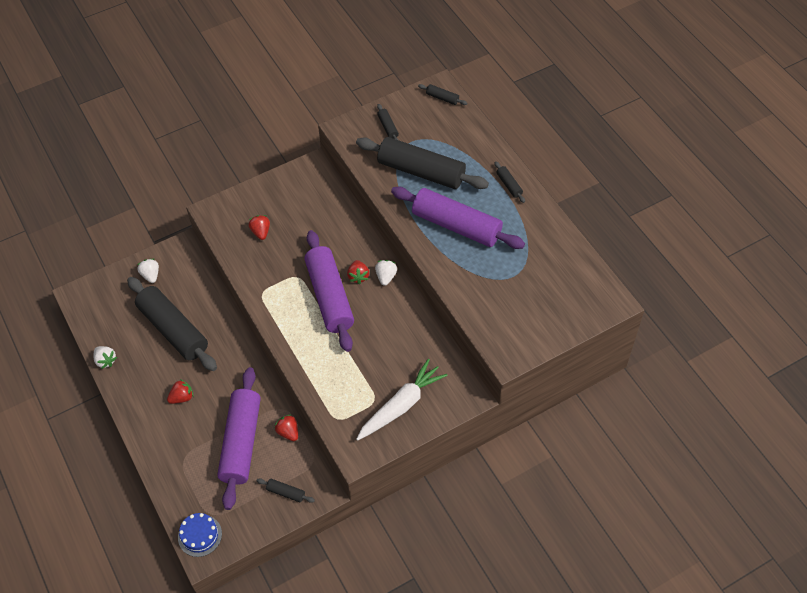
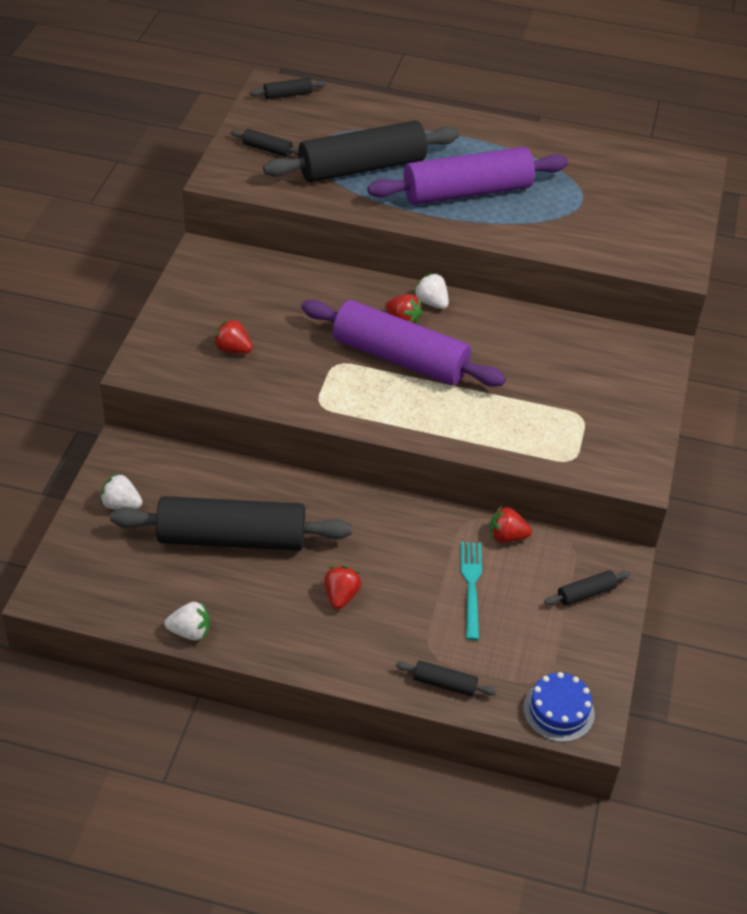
camera: 50 degrees left, 10 degrees down
(241, 442) = (471, 586): purple rolling pin -> turquoise fork
(401, 405) = (613, 401): white carrot -> none
(509, 185) = (465, 130): black rolling pin -> black rolling pin (444, 684)

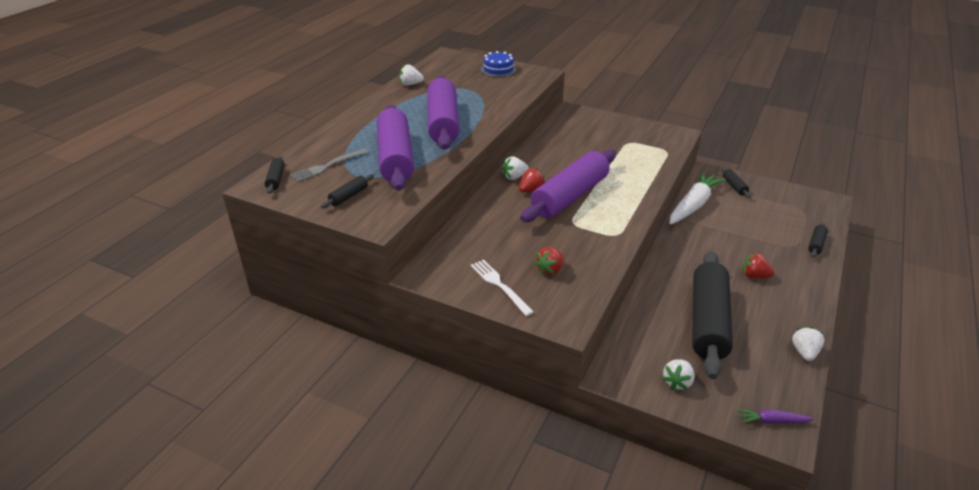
camera: 75 degrees left, 10 degrees down
(70, 584) = (772, 421): none -> purple carrot
(196, 311) = (499, 285): none -> white fork
(326, 123) = (327, 166): none -> grey fork
(362, 167) = (395, 158): black rolling pin -> purple rolling pin
(471, 586) = (735, 223): turquoise fork -> none
(506, 536) = (693, 205): red strawberry -> white carrot
(558, 711) = (822, 208): blue cake -> blue cake (498, 69)
(572, 148) = (410, 84): none -> white strawberry

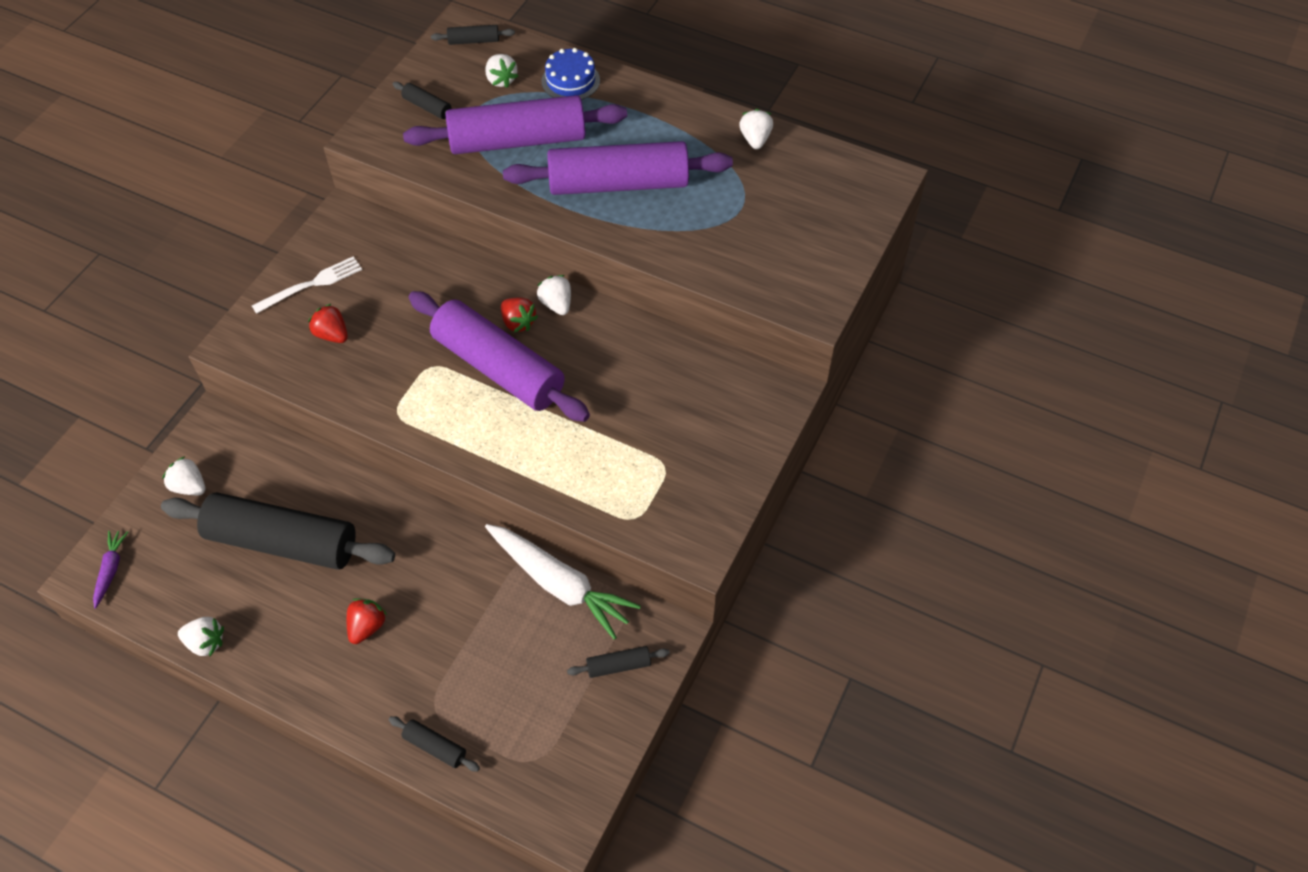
camera: 90 degrees right, 20 degrees up
(327, 166) = (501, 80): grey fork -> white strawberry
(498, 69) = (826, 249): blue cake -> blue cake (570, 81)

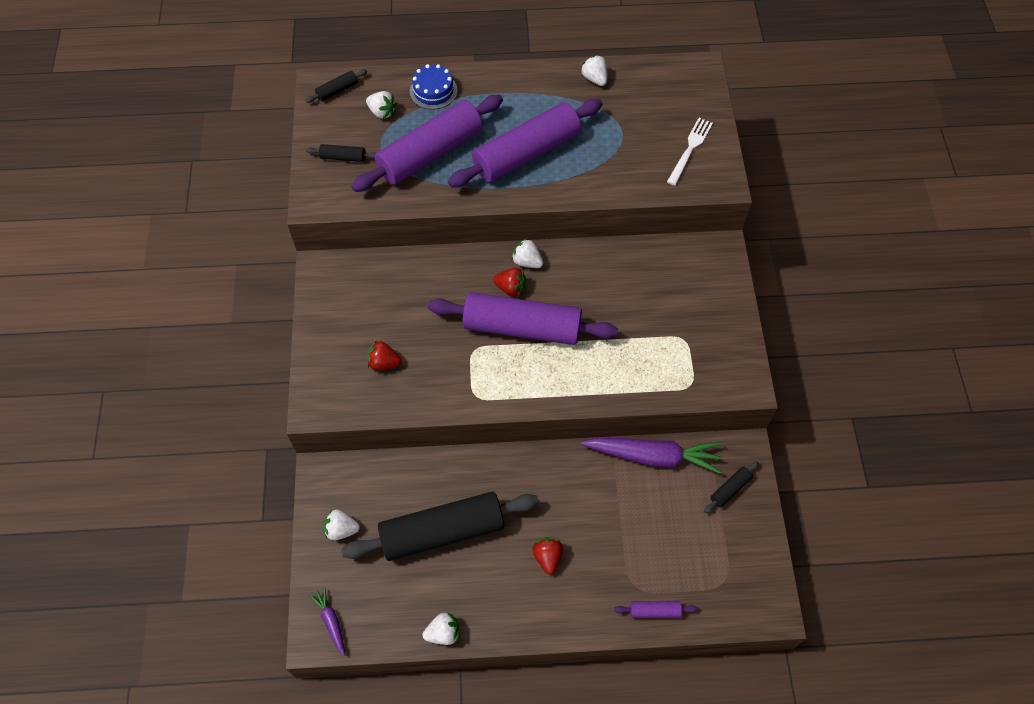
camera: 30 degrees left, 5 degrees up
(311, 284) = (338, 333): white fork -> white fork (690, 149)
(435, 747) = (654, 611): black rolling pin -> purple rolling pin
(560, 584) = (653, 456): white carrot -> purple carrot

